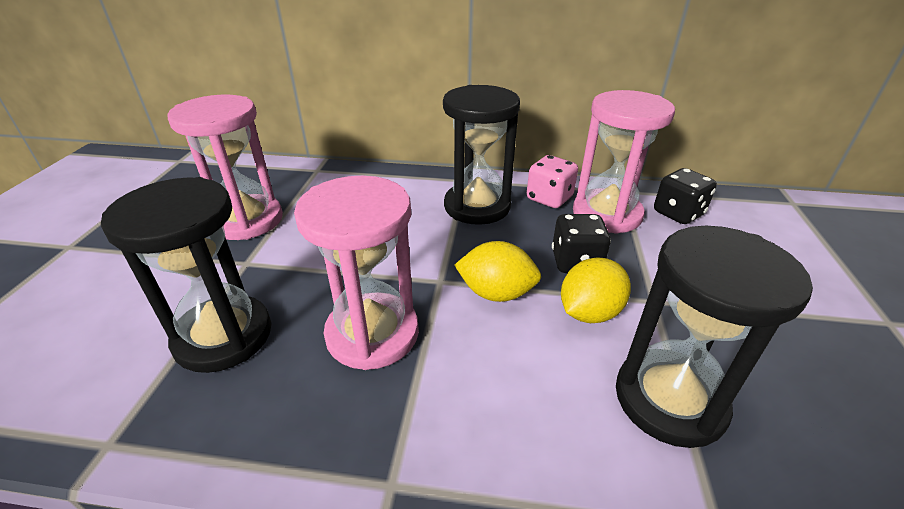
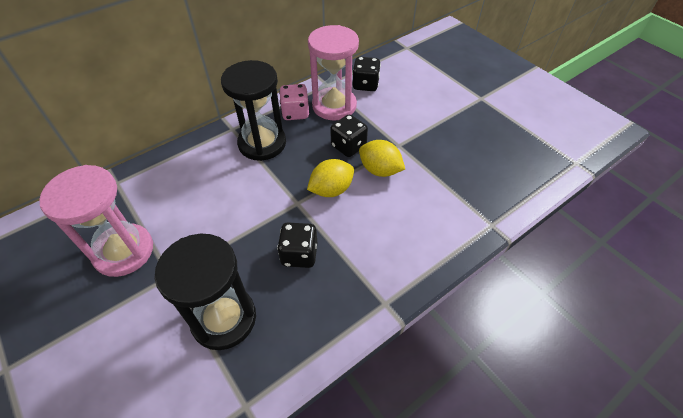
camera: 45 degrees left, 15 degrees up
(372, 333) = (299, 254): pink hourglass -> black dice
(589, 312) = (380, 170): yellow lemon -> yellow lemon turned 60 degrees counterclockwise
(669, 399) = (442, 188): black hourglass -> none

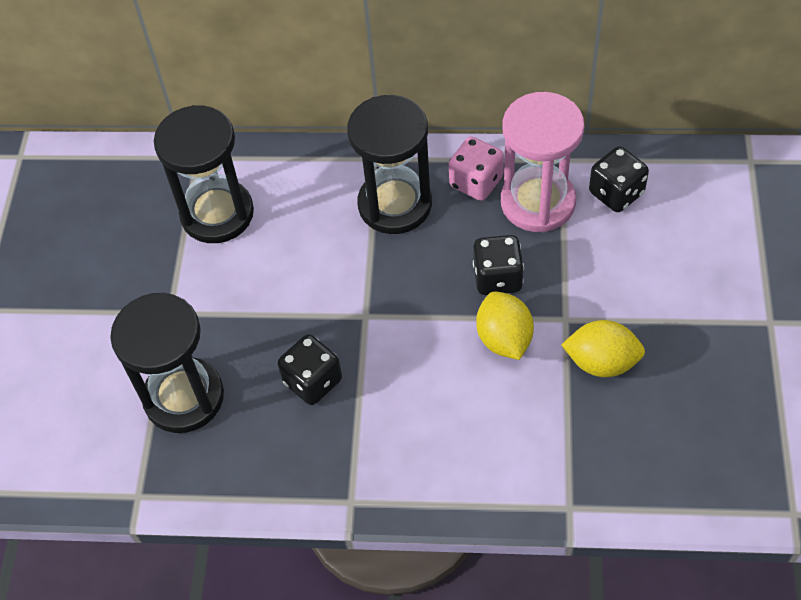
camera: 45 degrees right, 5 degrees up
(124, 251) = (147, 253): pink hourglass -> none
(156, 204) = (217, 214): none -> black hourglass
(331, 190) = (419, 325): yellow lemon -> yellow lemon (601, 362)

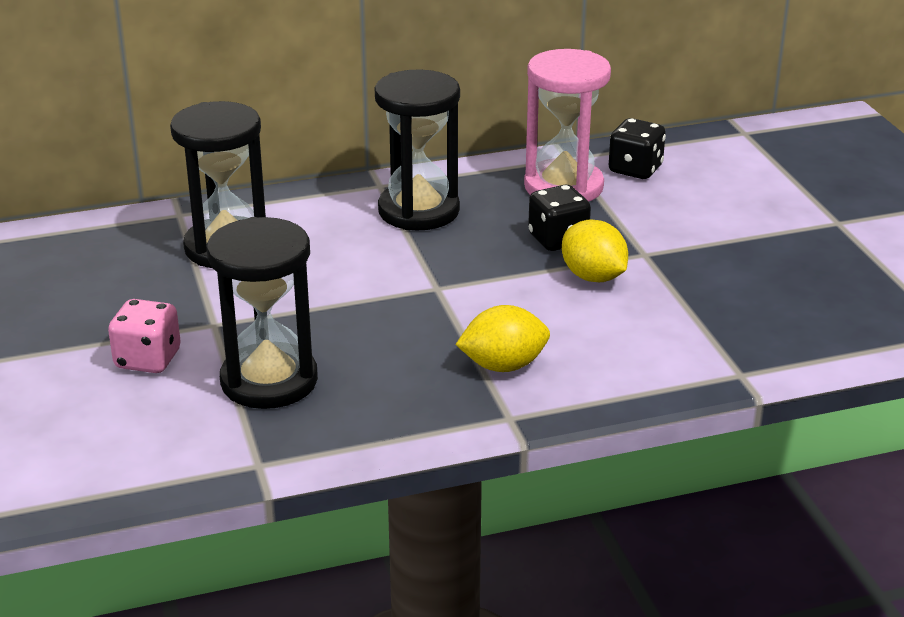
camera: 25 degrees left, 25 degrees down
(313, 381) = (410, 342): black dice -> none
(476, 182) = (493, 184): pink dice -> pink dice (148, 359)
(601, 362) = (700, 274): yellow lemon -> yellow lemon (503, 366)

